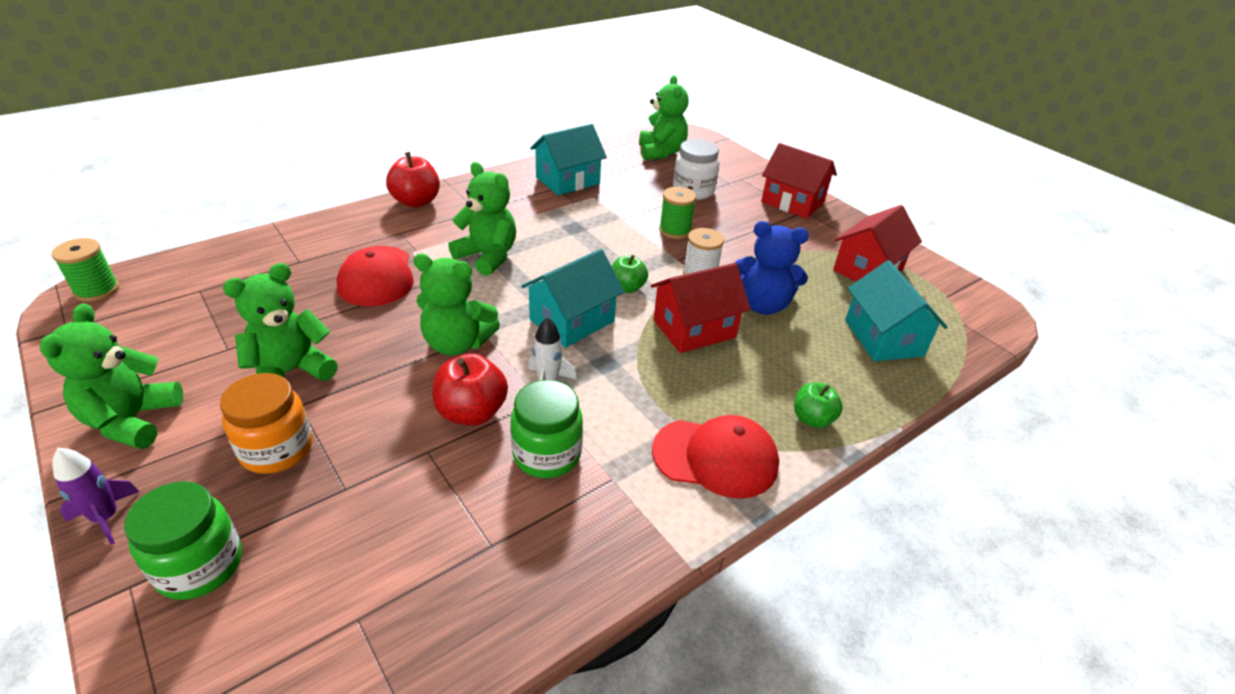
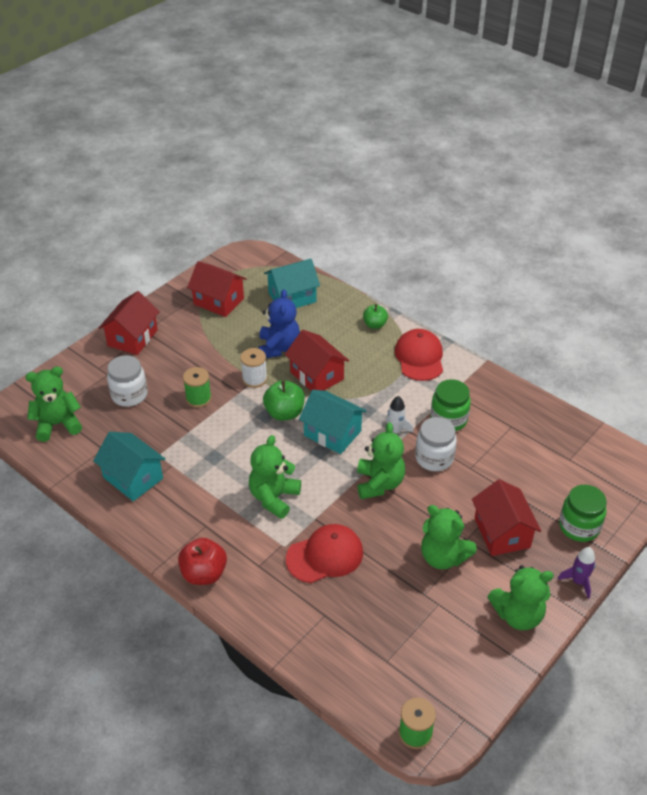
camera: 100 degrees left, 5 degrees up
(277, 449) = (502, 533): orange jar -> red house
(471, 412) = (434, 458): red apple -> white jar
(627, 287) = (284, 413): green apple -> green apple, size x1.52

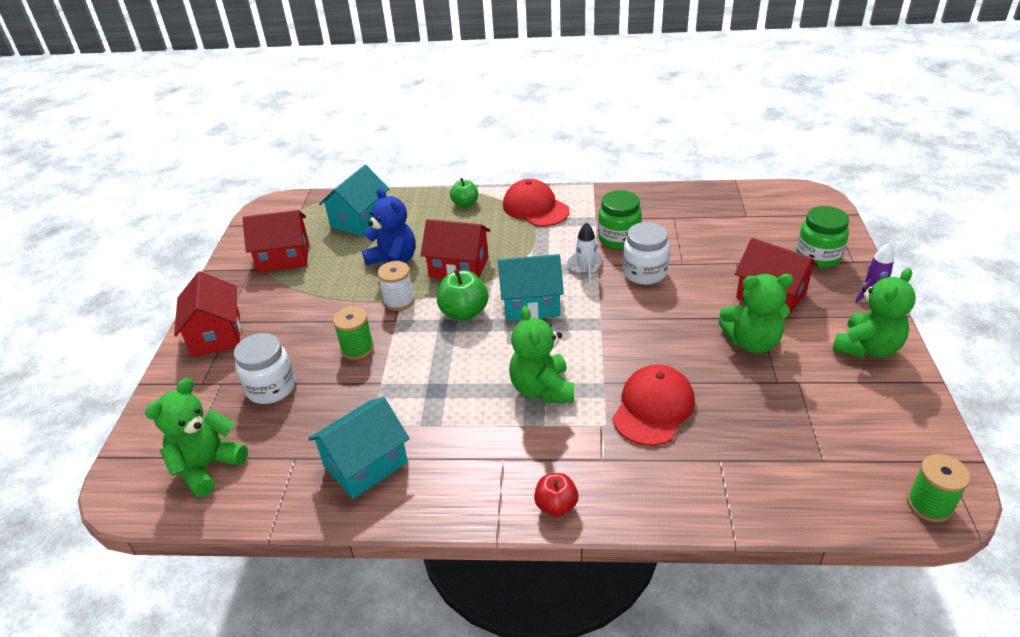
camera: 35 degrees left, 5 degrees down
(133, 478) = (365, 464): turquoise house -> turquoise house turned 45 degrees counterclockwise
(204, 573) = (556, 506): red apple -> red apple, size x0.66
(379, 483) = (624, 319): green teddy bear -> none

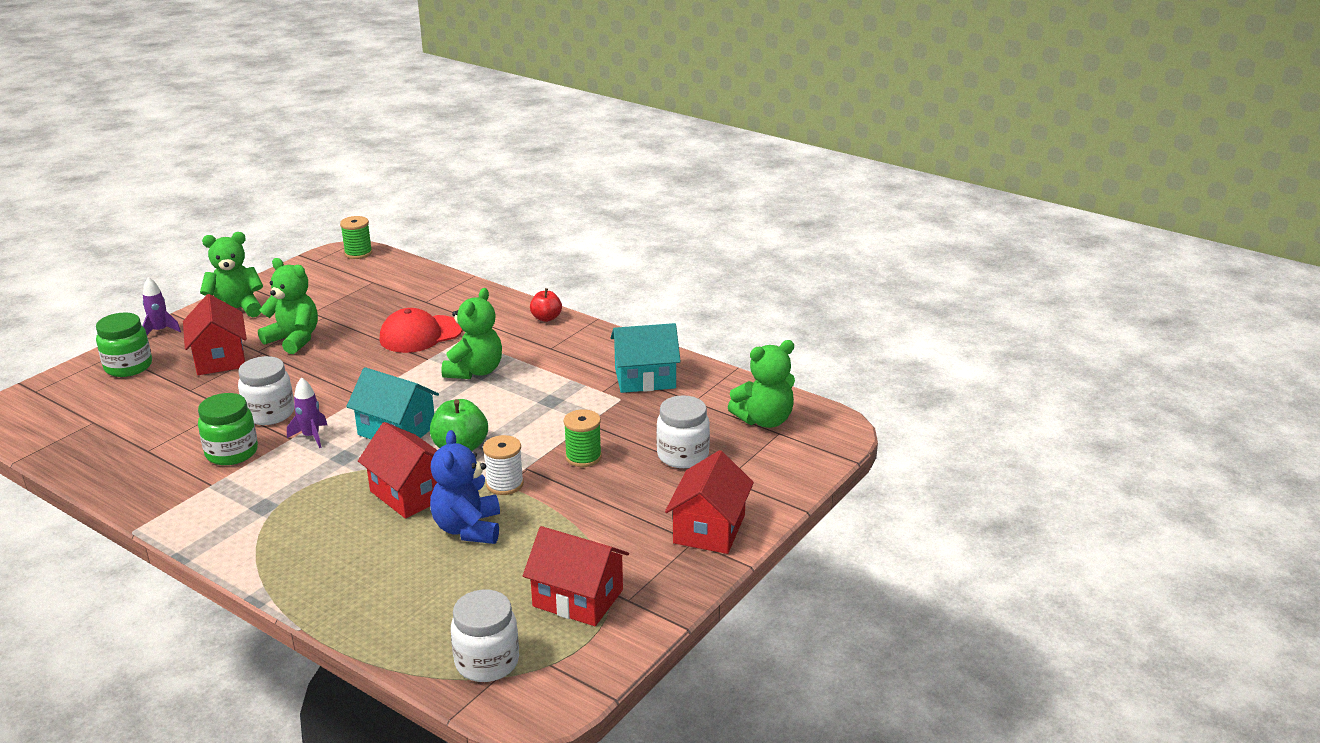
camera: 150 degrees left, 10 degrees down
(311, 212) = (487, 662): none -> white jar
(359, 220) = (442, 614): turquoise house -> none
(465, 204) = (299, 574): green apple -> none
(535, 208) = (241, 527): red cap -> none
(586, 271) = (311, 436): white rocket -> purple rocket

